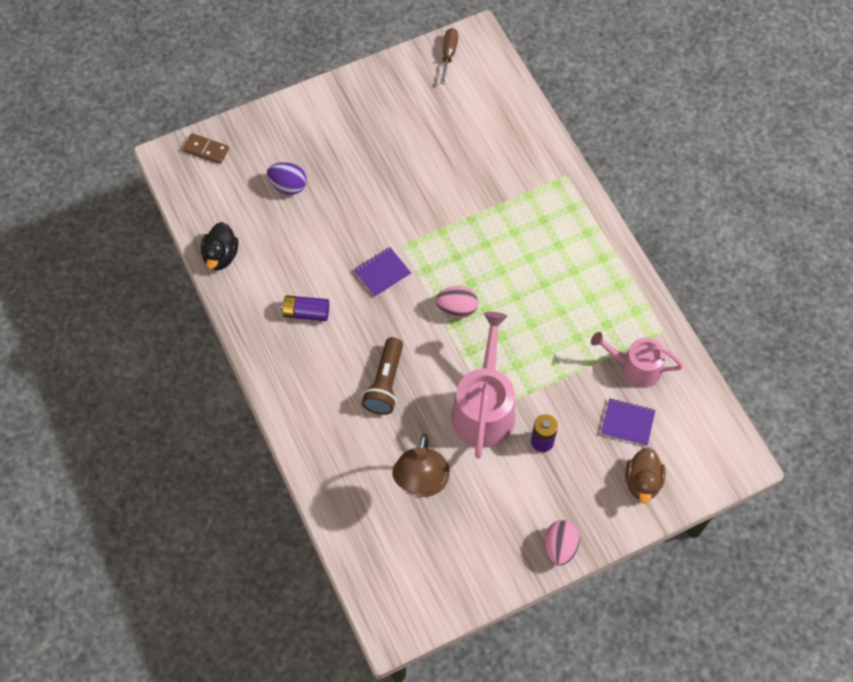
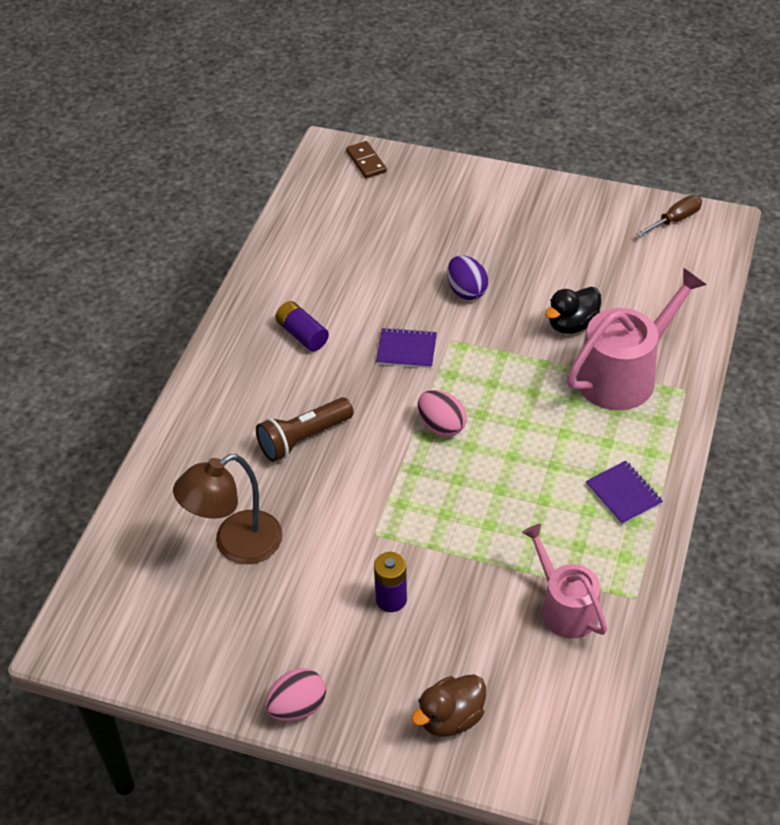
camera: 45 degrees right, 15 degrees down
(221, 256) = (284, 244): black duck -> black duck (572, 324)
(288, 186) = (403, 230): purple egg -> purple egg (466, 291)
(484, 408) = (369, 527): pink watering can -> pink watering can (623, 375)
(627, 422) = (498, 651): purple notebook -> purple notebook (623, 494)

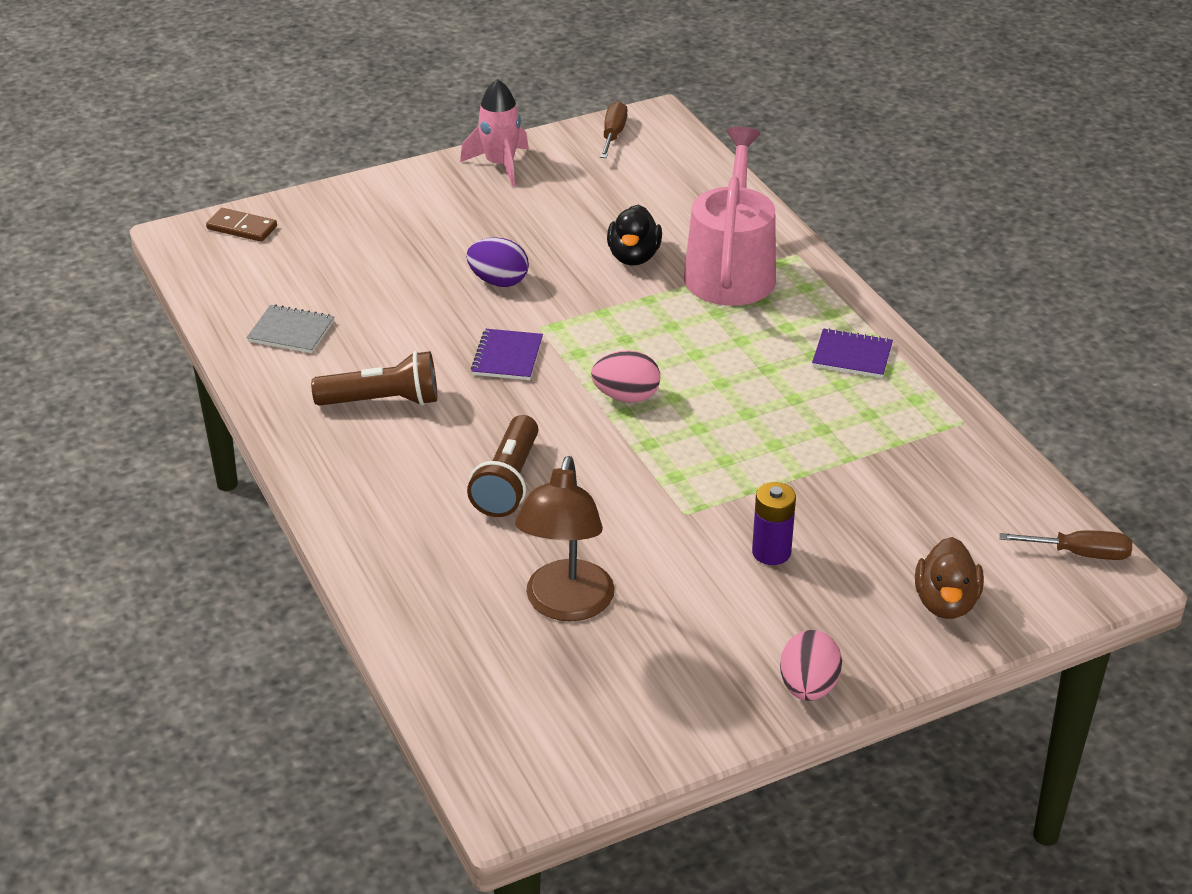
camera: 45 degrees left, 10 degrees down
(302, 335) = (383, 401): purple battery -> brown flashlight
(310, 253) = (291, 331): none -> grey notebook
(406, 349) = (507, 357): purple notebook -> purple notebook turned 45 degrees counterclockwise
(565, 607) = (921, 464): pink watering can -> none
(572, 202) = (500, 165): none -> pink rocket
(585, 754) = (1080, 554): none -> brown screwdriver

